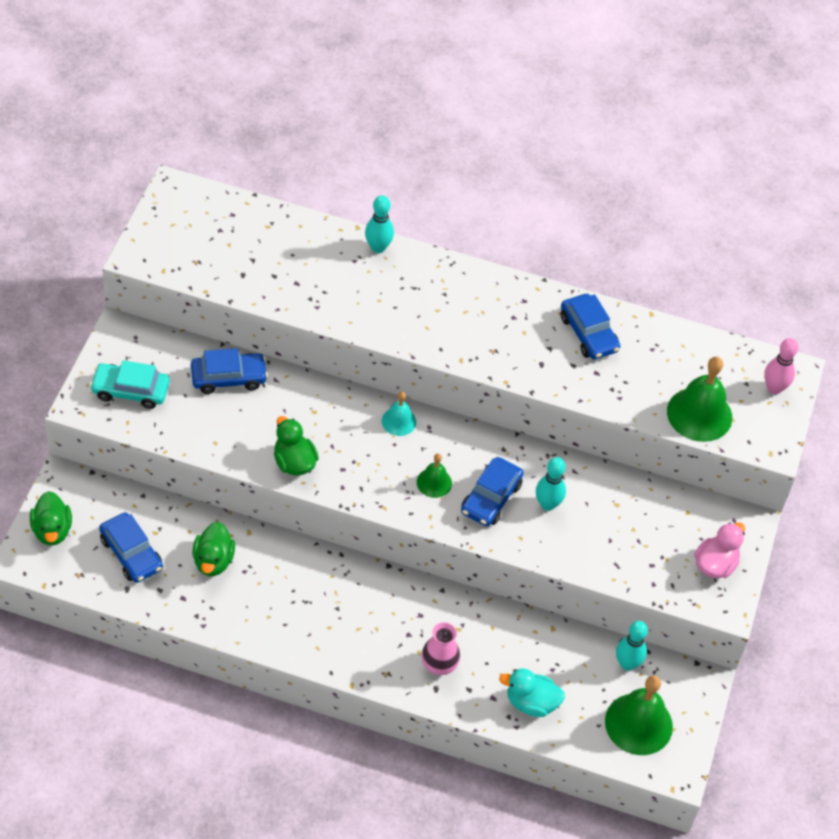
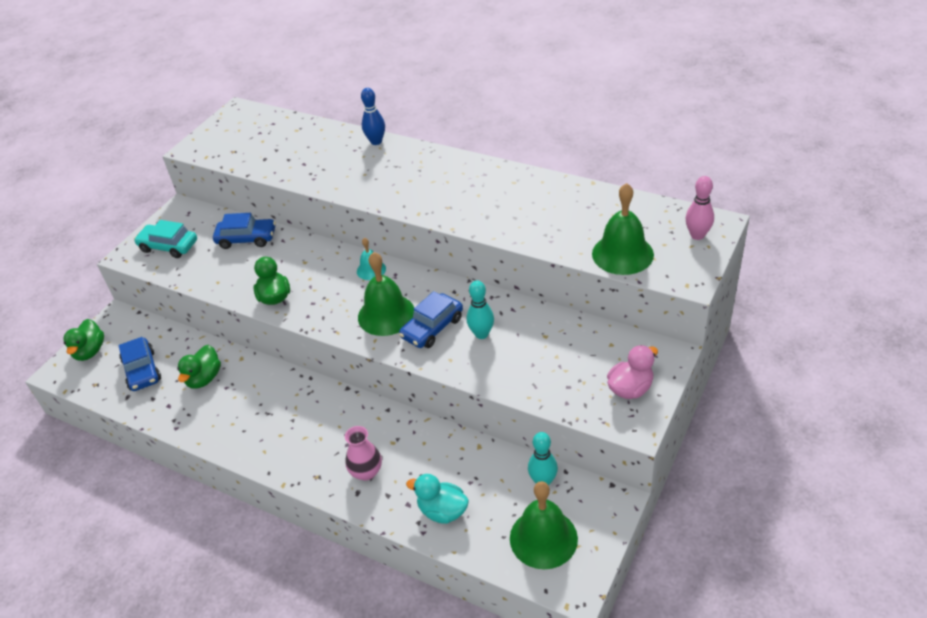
camera: 20 degrees right, 10 degrees down
(378, 247) = (376, 141): turquoise bowling pin -> blue bowling pin
(434, 482) = (386, 314): green bell -> green bell, size x1.85
(588, 333) = (534, 196): blue car -> none

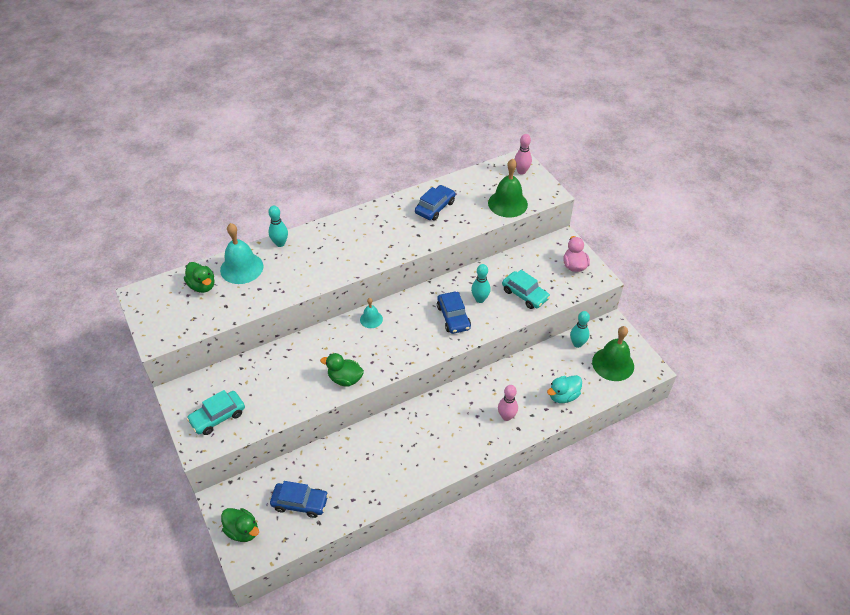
camera: 60 degrees left, 5 degrees up
(204, 378) = (346, 467): green duck -> green duck (202, 286)
(246, 238) = (263, 368): blue car -> blue car (435, 207)
(321, 140) = (241, 268): none -> turquoise bell
(366, 472) = (506, 416): pink vase -> pink bowling pin
(376, 141) = (280, 243): blue bowling pin -> turquoise bowling pin
(386, 314) = (420, 332): green bell -> none
(529, 368) = (525, 294): none -> turquoise car

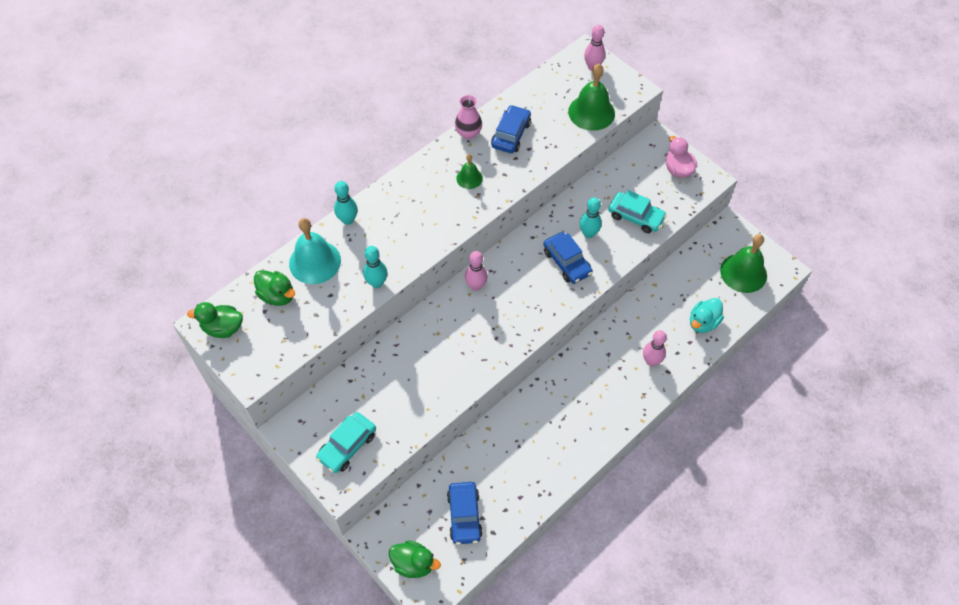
camera: 15 degrees left, 10 degrees up
(300, 503) = (464, 516): blue car -> blue car turned 90 degrees clockwise
(345, 379) = (474, 365): green duck -> green duck (223, 328)
(371, 319) = (476, 286): turquoise bell -> pink bowling pin
(388, 232) = (469, 178): none -> green bell
(401, 200) = (468, 133): none -> pink vase
(577, 344) = (699, 257): turquoise bowling pin -> turquoise bowling pin (377, 283)

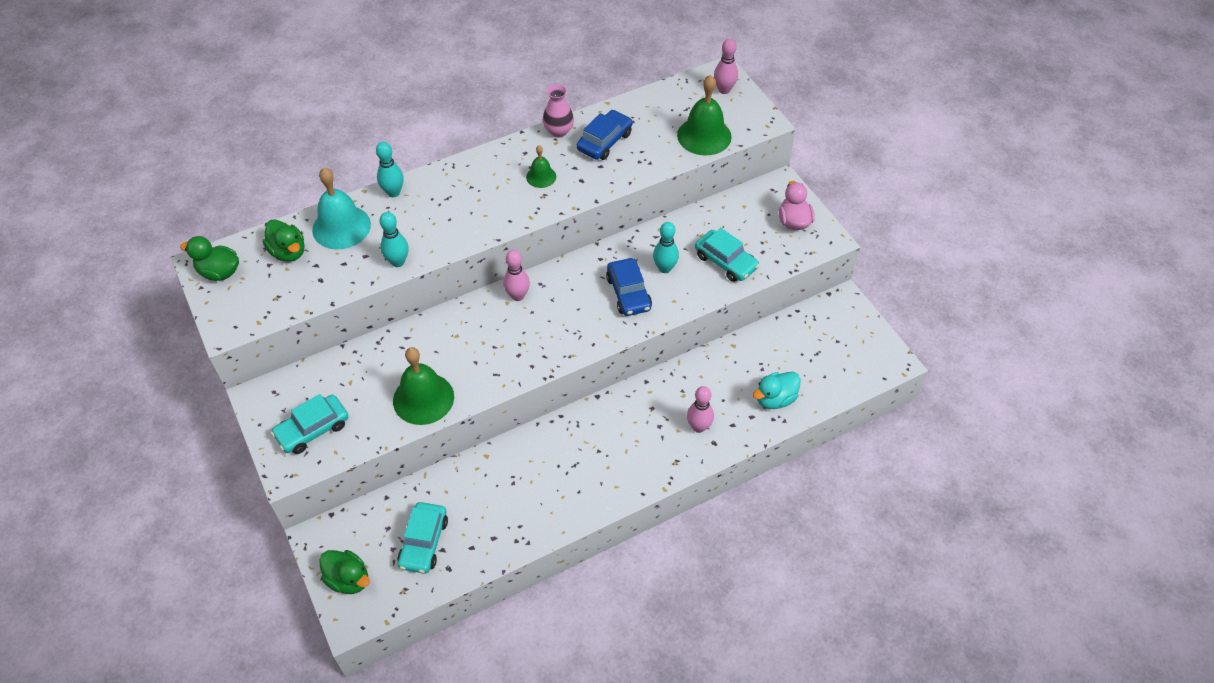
camera: 15 degrees right, 5 degrees down
(464, 516) = (424, 542): blue car -> turquoise car
(743, 273) = (843, 355): green bell -> green bell (423, 398)

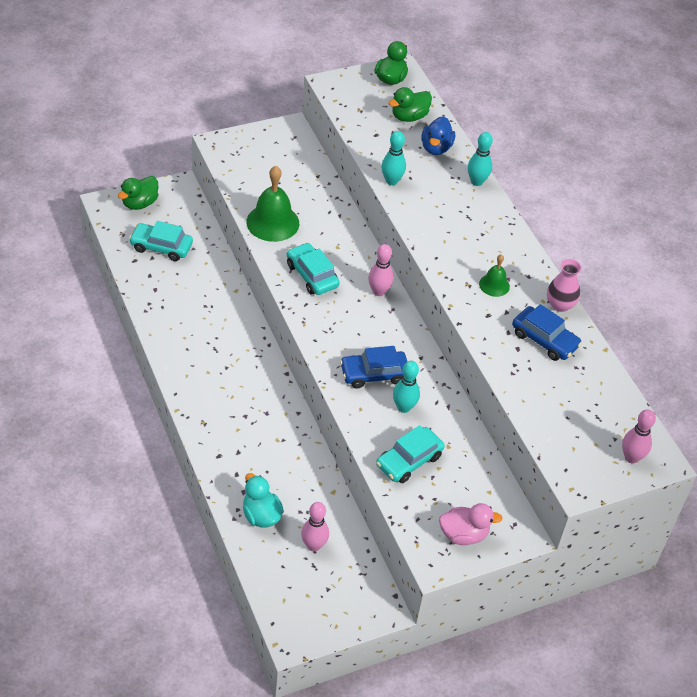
camera: 90 degrees right, 5 degrees down
(312, 429) = (254, 158): turquoise car -> turquoise car (312, 275)
(341, 227) = (436, 148): turquoise bell -> blue duck
(698, 427) = (238, 446): pink bowling pin -> pink bowling pin (313, 545)
(704, 136) = (554, 426): green bell -> none

